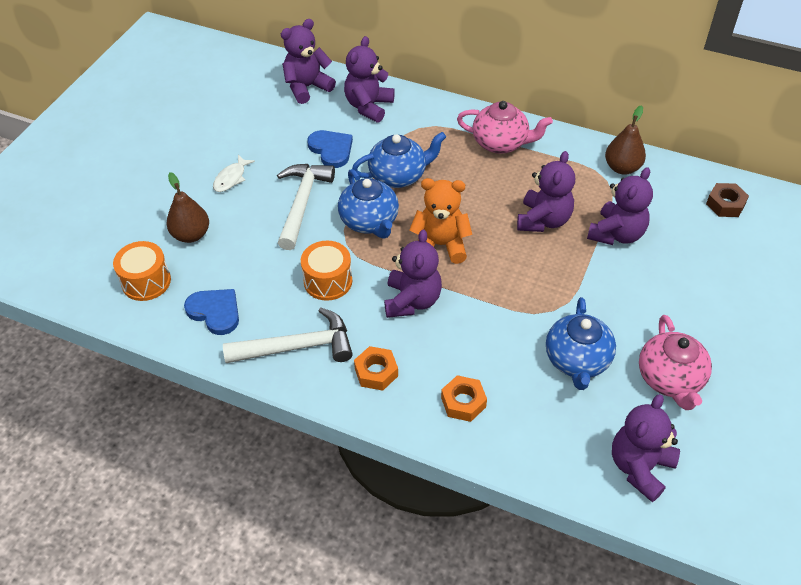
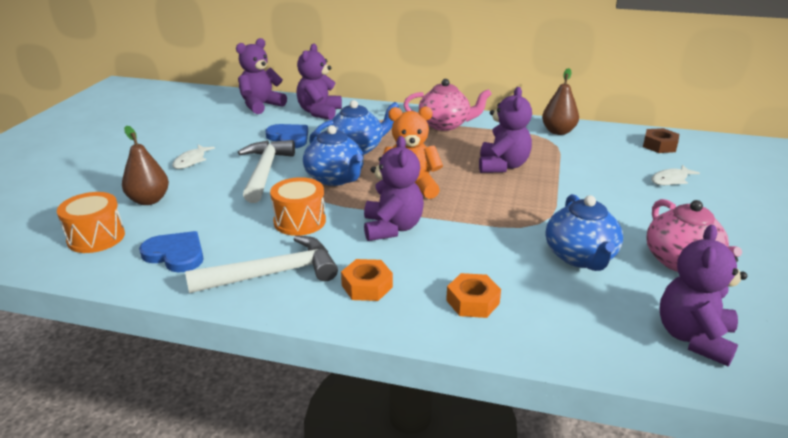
camera: 10 degrees left, 20 degrees down
(616, 234) = (574, 169): purple teddy bear -> none
(712, 262) = (671, 180): none -> white fish

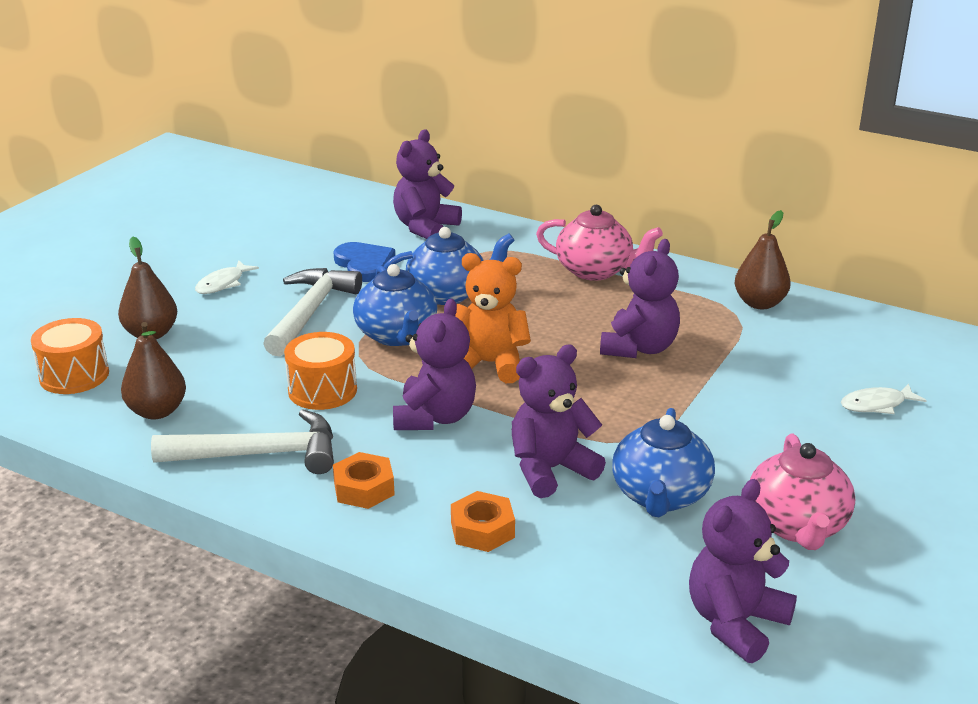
camera: 15 degrees right, 0 degrees up
(175, 254) = (157, 411): blue heart -> brown pear
(261, 105) = (349, 207): purple teddy bear -> purple teddy bear (550, 469)
(659, 146) = (902, 347): brown nut -> none

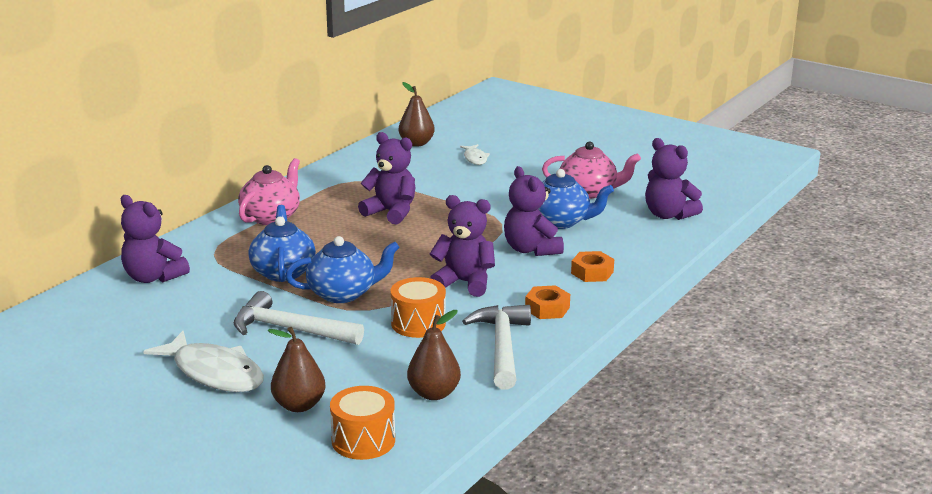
camera: 85 degrees left, 5 degrees down
(223, 284) = (214, 373): white fish -> white fish, size x1.95
(364, 264) = (211, 305): blue heart -> none
(489, 364) = (397, 261): orange teddy bear -> none
(759, 303) = (344, 172): brown pear -> brown pear (416, 143)

